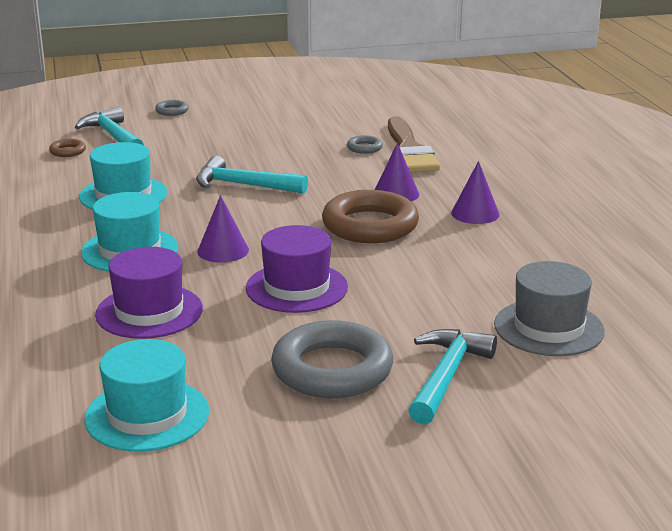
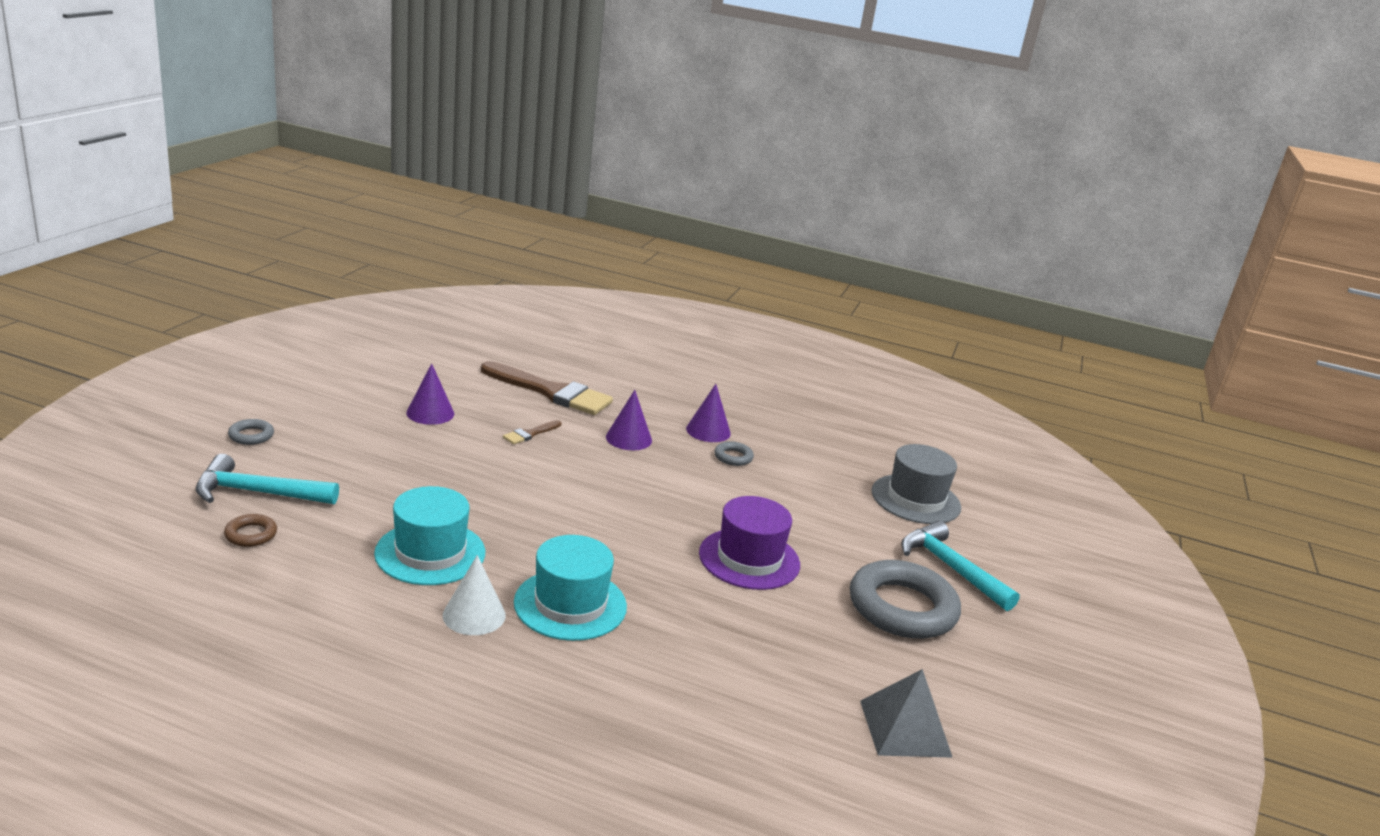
camera: 60 degrees left, 0 degrees up
(74, 229) = (474, 615): none -> white cone
(147, 415) = (905, 728): turquoise hat -> grey pyramid
(149, 311) = (714, 648): purple hat -> none
(223, 250) = (635, 559): purple cone -> purple cone (430, 413)
(243, 185) = (507, 487): turquoise hammer -> none
(331, 166) = (530, 434): none -> brown brush
(364, 148) = (515, 404): grey ring -> grey ring (733, 457)
(370, 225) = (674, 476): brown ring -> none

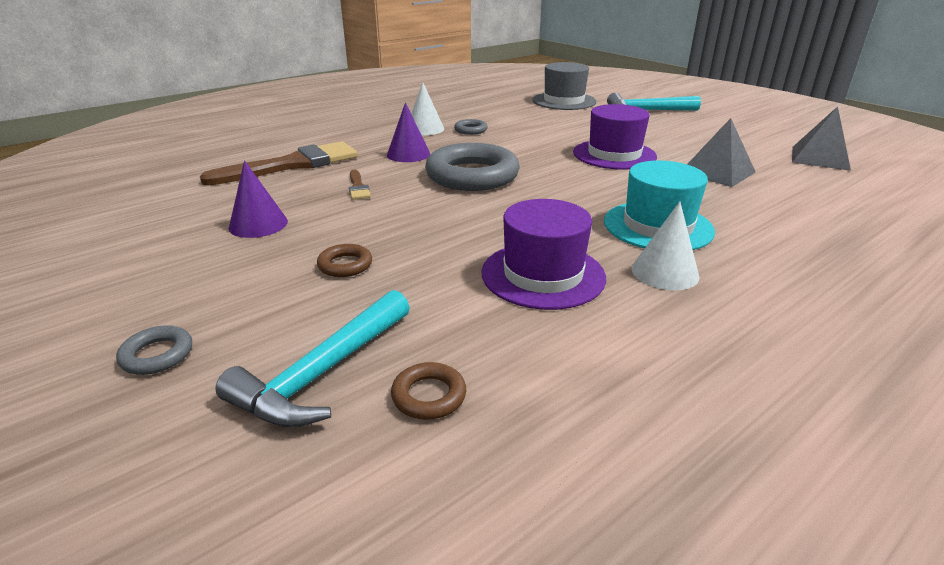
camera: 55 degrees left, 5 degrees up
(391, 465) = (345, 265): none -> brown ring
(430, 553) = (543, 275): turquoise hat -> purple hat
(708, 431) = (424, 129): purple cone -> white cone
(762, 638) = (717, 172): none -> grey pyramid
(902, 608) = (688, 130): grey ring -> grey ring (472, 175)

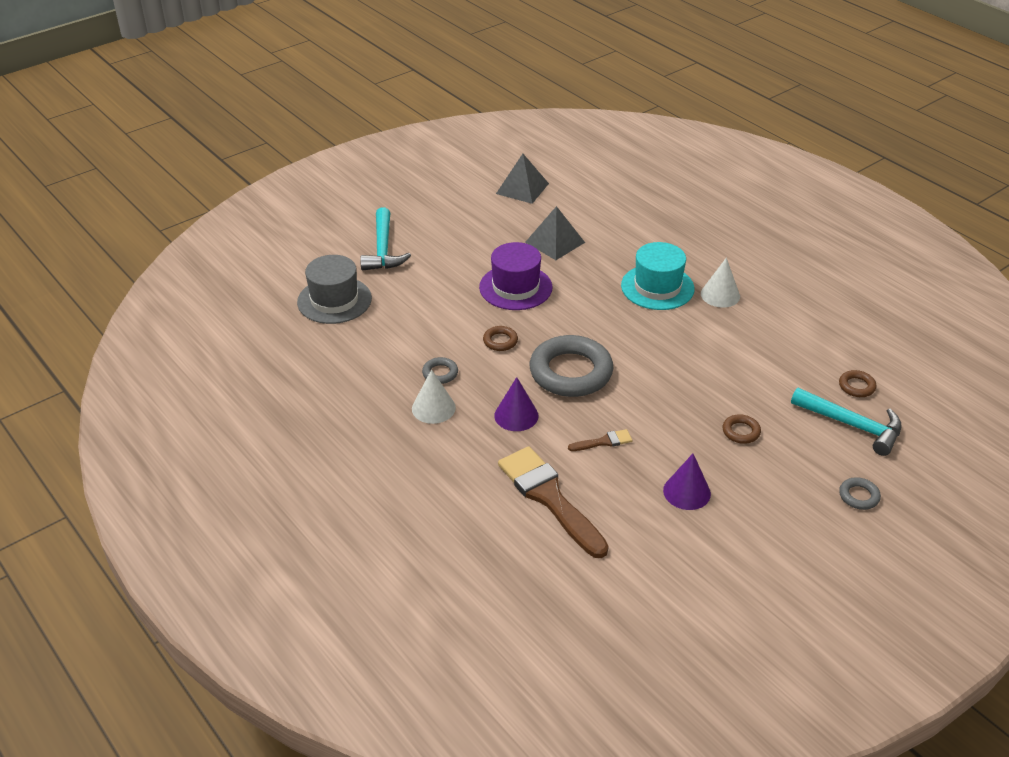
camera: 90 degrees left, 10 degrees up
(520, 149) = (500, 341): none -> brown ring
(543, 275) = (733, 343): purple hat -> none

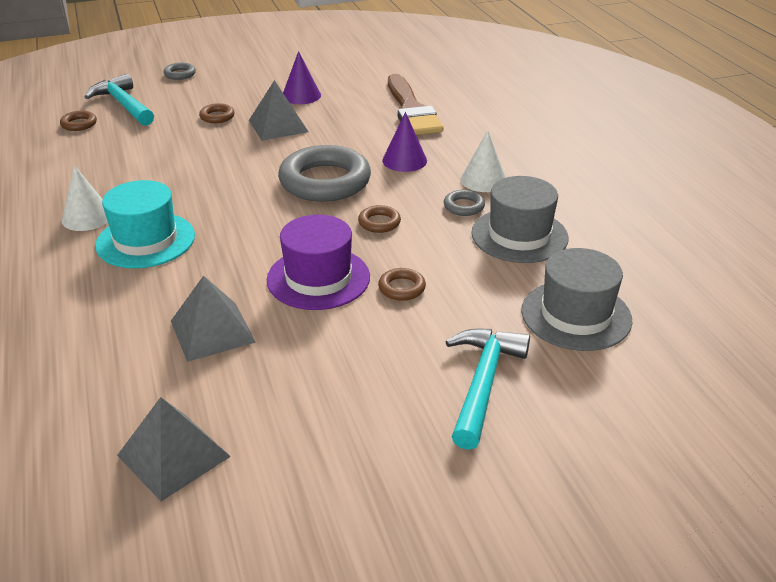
camera: 160 degrees left, 5 degrees down
(386, 355) = (519, 235): none -> grey hat
(456, 293) = (402, 288): none -> brown ring
(604, 442) = (339, 131): brown brush -> none
(669, 433) = (278, 126): none -> grey pyramid

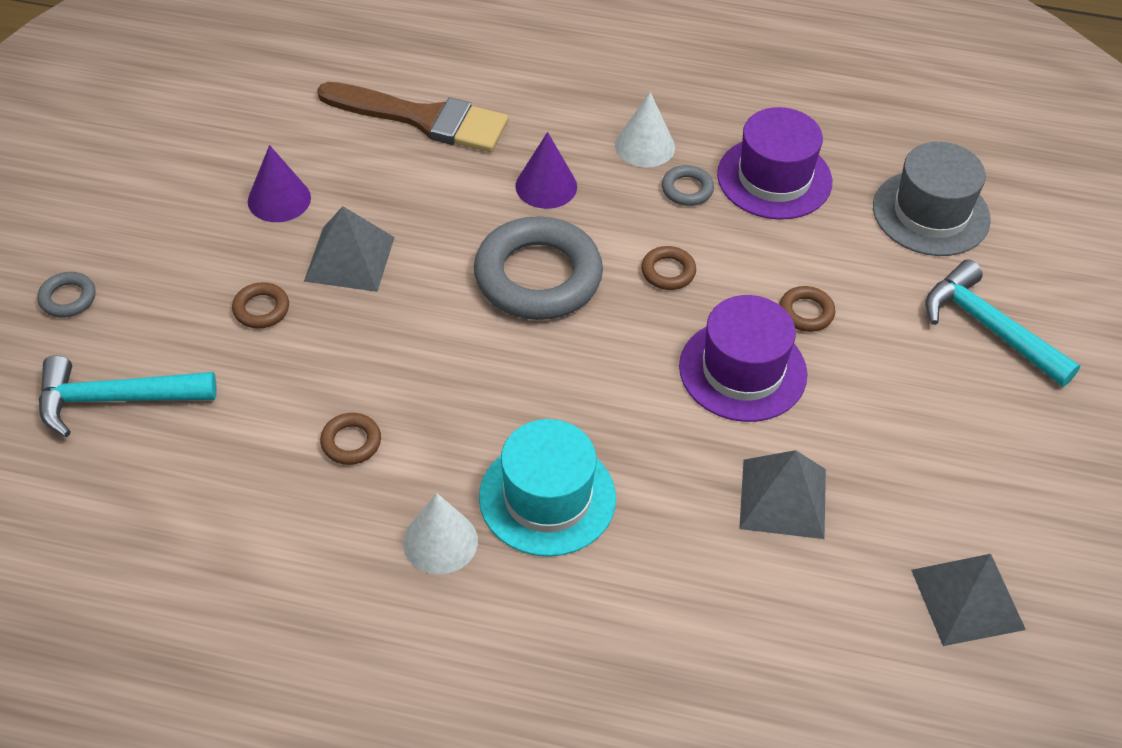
camera: 60 degrees left, 15 degrees up
(79, 124) = (134, 473): brown ring -> brown ring (351, 442)
(519, 235) = (774, 178): grey hat -> purple hat

